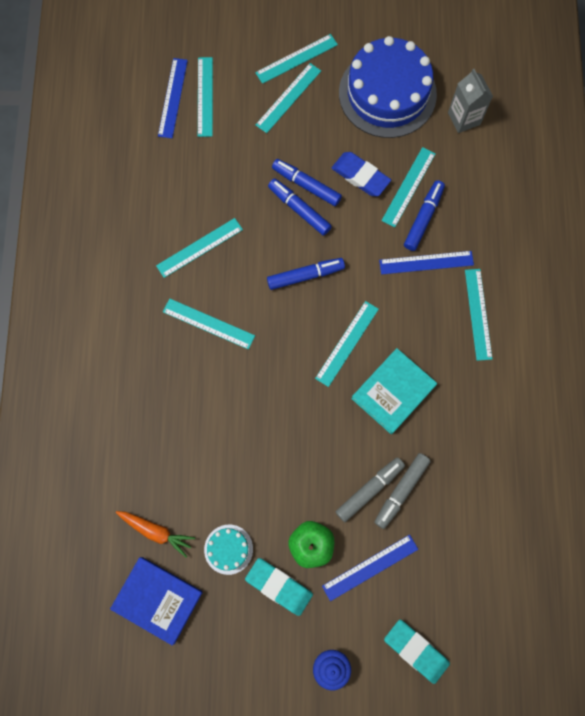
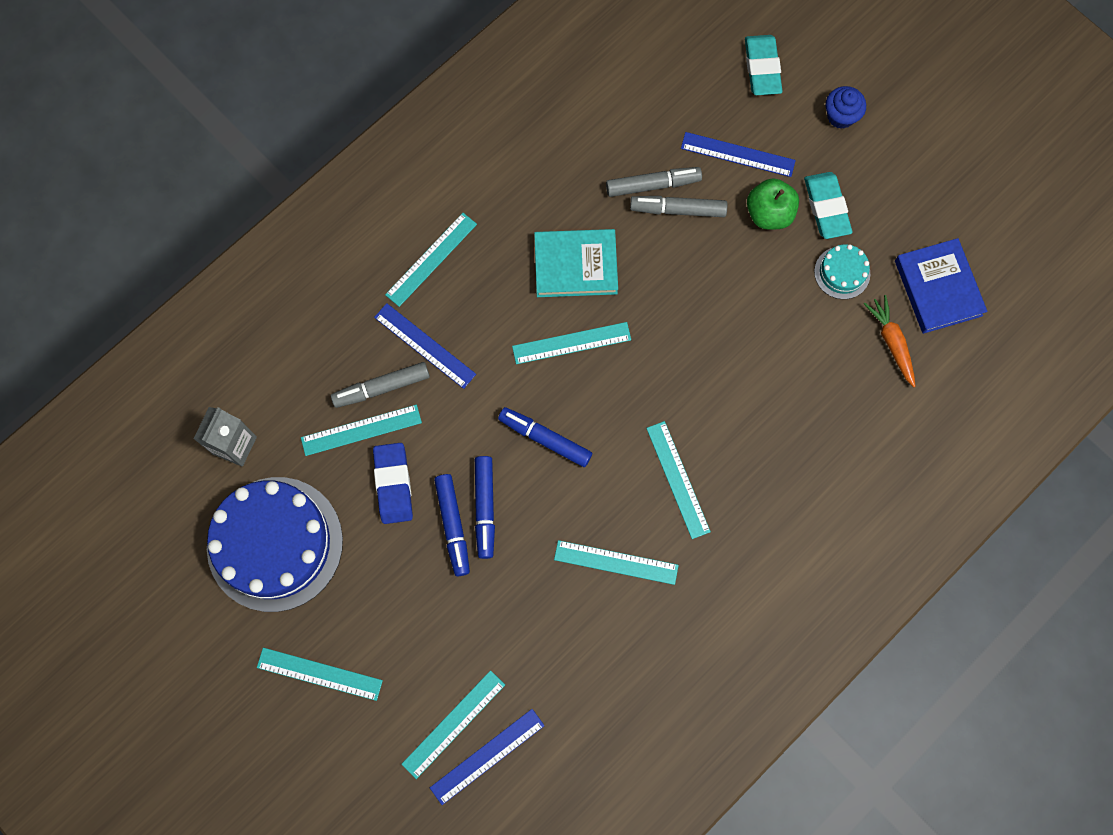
camera: 135 degrees left, 0 degrees up
(288, 98) = (373, 637): turquoise ruler -> none
(423, 218) = (382, 387): blue marker -> grey marker

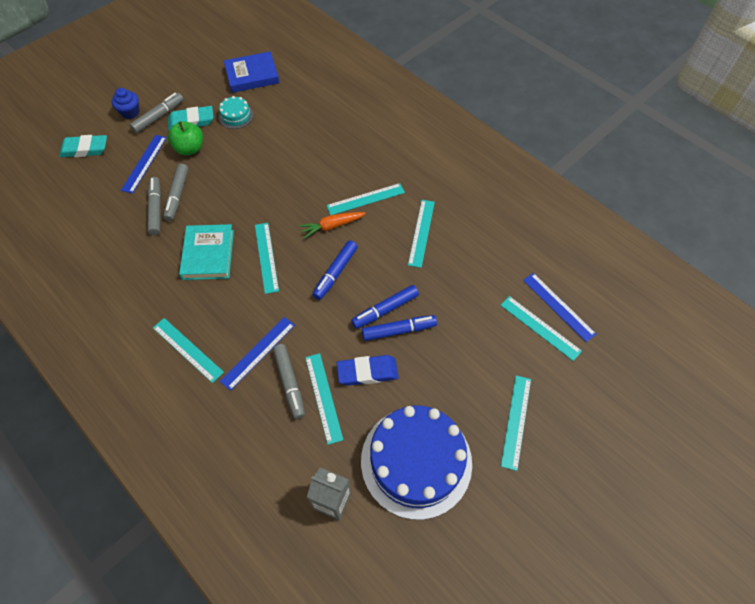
camera: 90 degrees left, 15 degrees down
(485, 508) = (385, 310): blue marker -> blue marker turned 150 degrees clockwise
(834, 158) = (158, 117): none -> grey marker
(891, 342) = (283, 96): orange carrot -> orange carrot (332, 226)

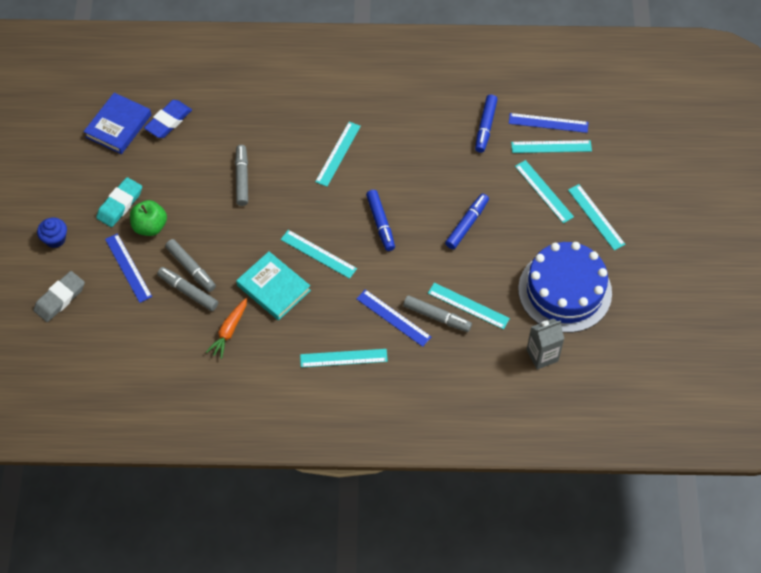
camera: 45 degrees left, 0 degrees up
(85, 149) = (60, 298): turquoise eraser -> grey eraser
(158, 117) = (85, 223): grey marker -> grey marker (242, 178)
(236, 116) = (152, 170): turquoise cake -> none
(258, 352) = (393, 318): blue ruler -> blue ruler turned 45 degrees counterclockwise
(332, 226) = (338, 193): orange carrot -> orange carrot (229, 331)
(367, 372) = (477, 267): blue eraser -> blue eraser (168, 121)
(385, 310) = (443, 219): blue marker -> blue marker (485, 126)
(421, 232) = (406, 146): turquoise ruler -> turquoise ruler (544, 191)

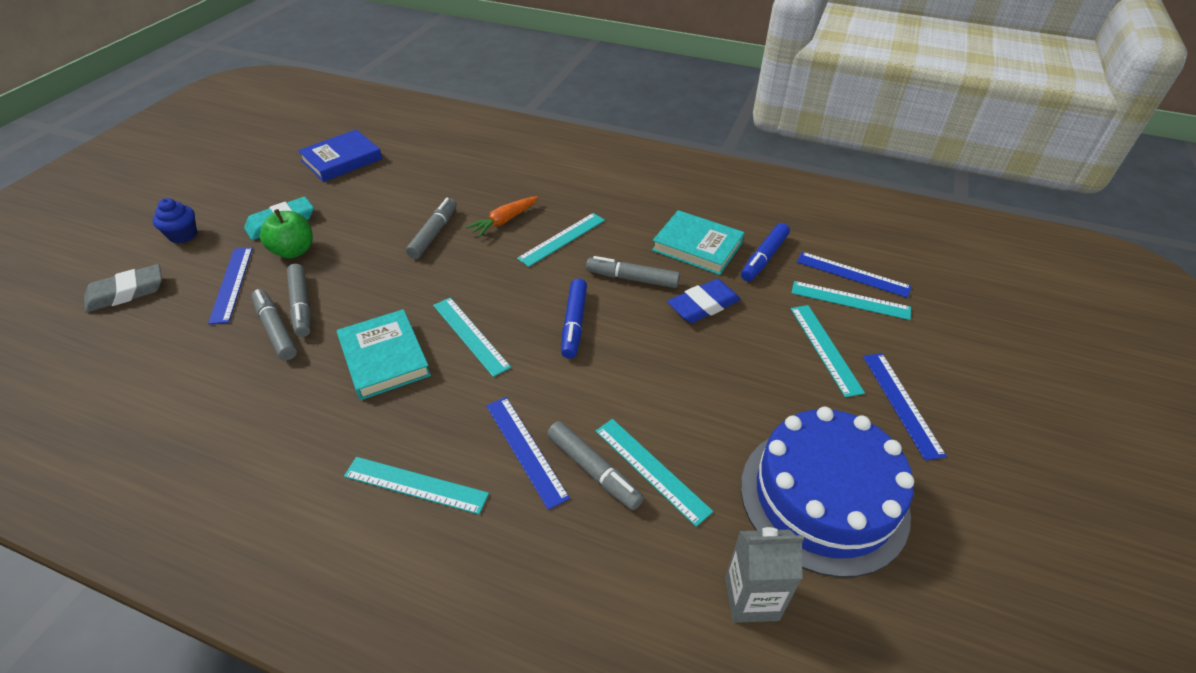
camera: 20 degrees right, 15 degrees down
(168, 121) = (395, 168): blue eraser -> blue eraser (703, 305)
(229, 331) = (286, 393): orange carrot -> orange carrot (504, 221)
(403, 174) = (632, 279): none -> grey marker
(436, 130) = (697, 246): none -> turquoise book
(467, 224) = (695, 358): blue marker -> none
(596, 217) = (901, 403): turquoise ruler -> blue ruler

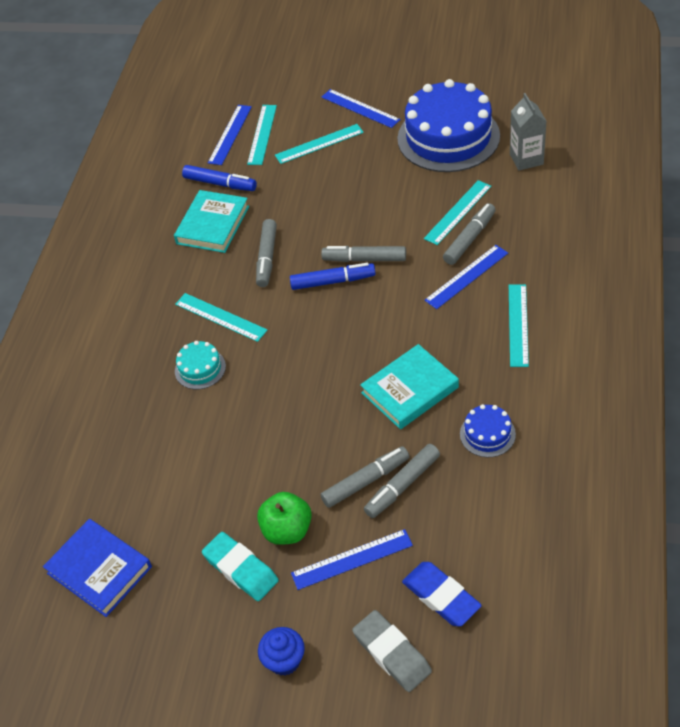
camera: 95 degrees left, 5 degrees up
(281, 410) = (487, 434): none -> blue cake
(433, 234) = (232, 419): grey marker -> grey marker (364, 259)
(470, 335) = (366, 342): turquoise ruler -> none
(504, 221) = (200, 368): orange carrot -> turquoise cake
(703, 305) = (289, 210): blue eraser -> blue eraser (441, 596)
(901, 403) = (360, 108): blue ruler -> blue ruler turned 60 degrees clockwise

